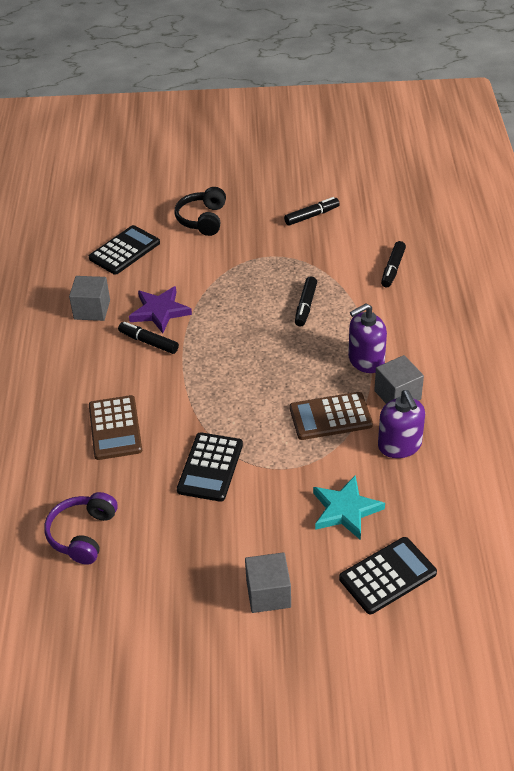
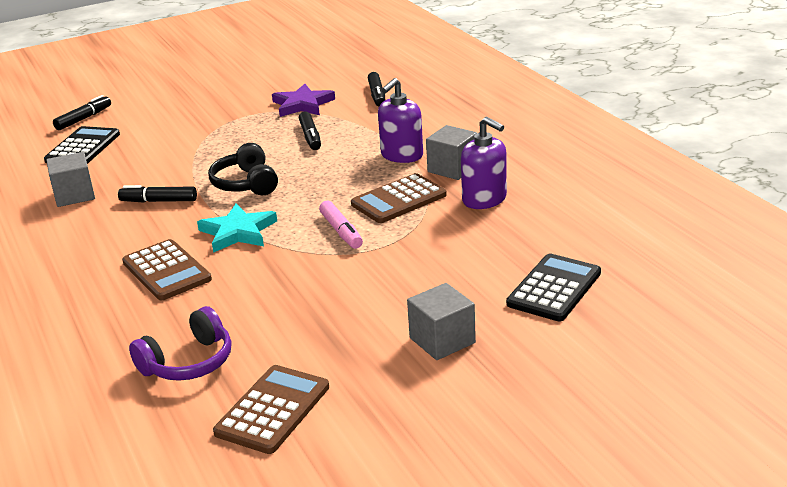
camera: 25 degrees left, 15 degrees down
(83, 534) = (188, 362): purple headphones -> purple headphones turned 120 degrees counterclockwise
(114, 609) = (273, 410): none -> brown calculator
(160, 311) = (155, 177): purple star -> purple star (302, 104)
(202, 219) = (155, 109): black headphones -> black headphones (246, 184)
(210, 467) = (300, 269): black calculator -> none
(264, 437) = (341, 231): none -> pink marker
(312, 216) = (269, 82): black marker -> black marker (84, 119)
(345, 510) = (470, 256): turquoise star -> turquoise star (238, 232)

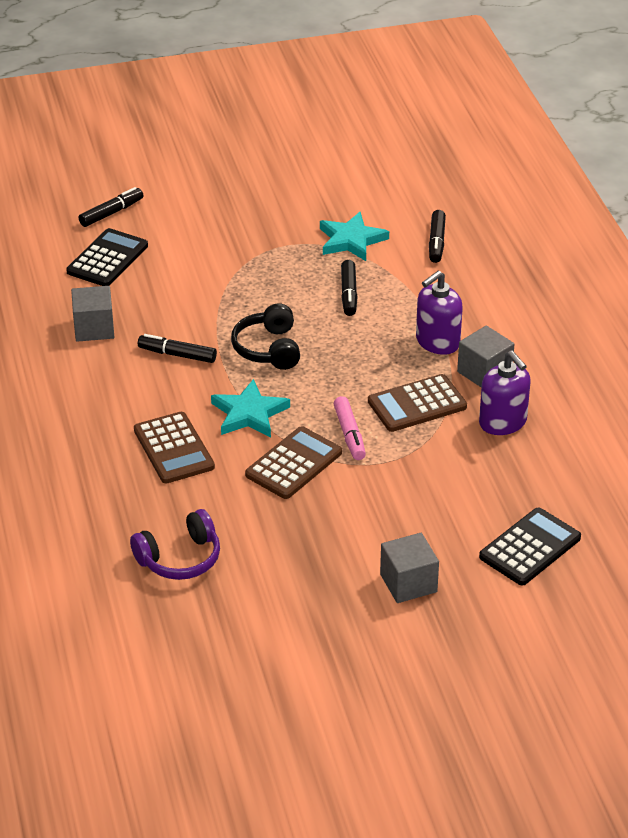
camera: 10 degrees right, 10 degrees up
(273, 410) = (244, 623): brown calculator -> brown calculator (294, 464)
(302, 104) = (351, 240): purple star -> turquoise star

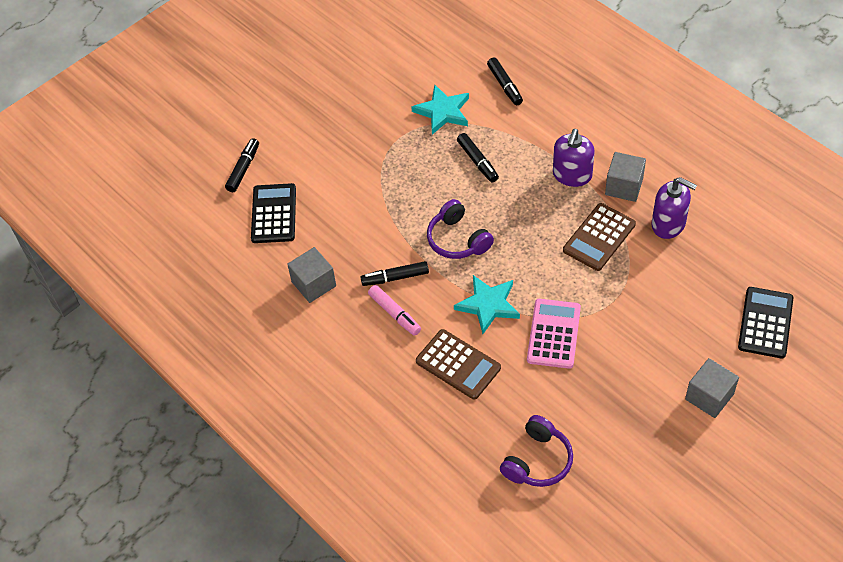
camera: 25 degrees left, 15 degrees up
(268, 349) = (457, 239): black headphones -> purple headphones
(294, 464) = (554, 334): brown calculator -> pink calculator
(349, 434) = (573, 287): pink marker -> pink marker (395, 314)

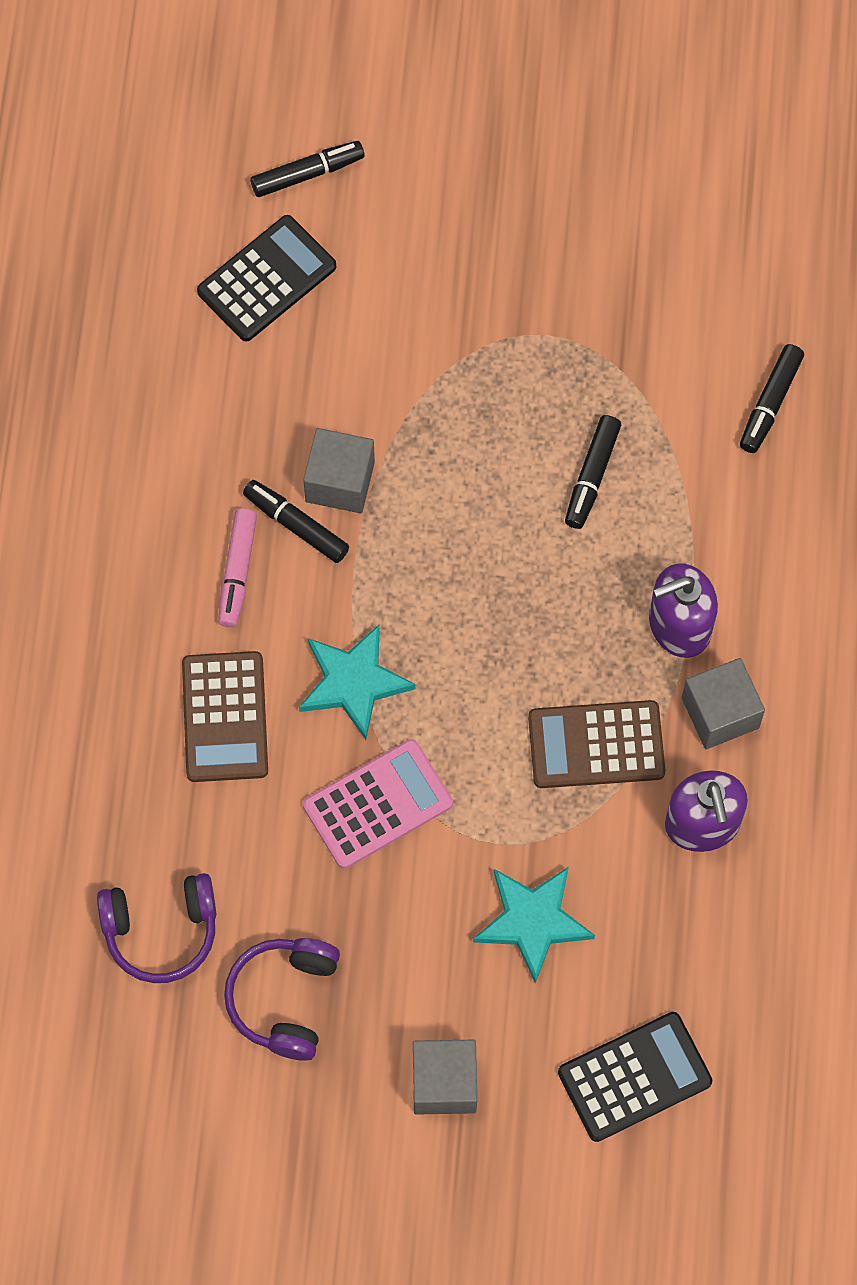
camera: 45 degrees right, 15 degrees up
(314, 284) = (197, 428): grey cube -> grey cube (340, 481)
(443, 112) = (643, 356): turquoise star -> turquoise star (532, 921)
(457, 239) = (430, 557): purple headphones -> purple headphones (284, 1000)

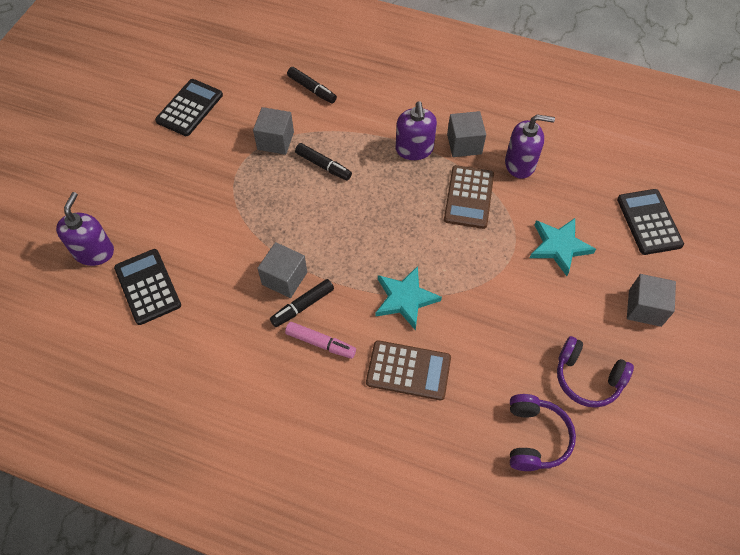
camera: 75 degrees left, 10 degrees down
(307, 173) = (94, 252): black marker -> purple soap dispenser
(378, 804) = (479, 303): pink calculator -> none
(624, 377) = (275, 141): none -> grey cube
(654, 205) = (190, 108): none -> black calculator

